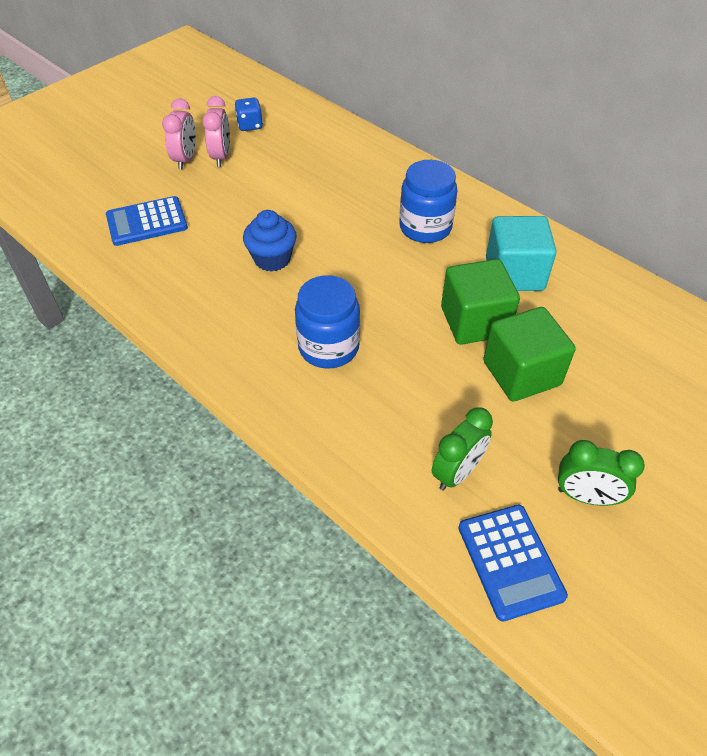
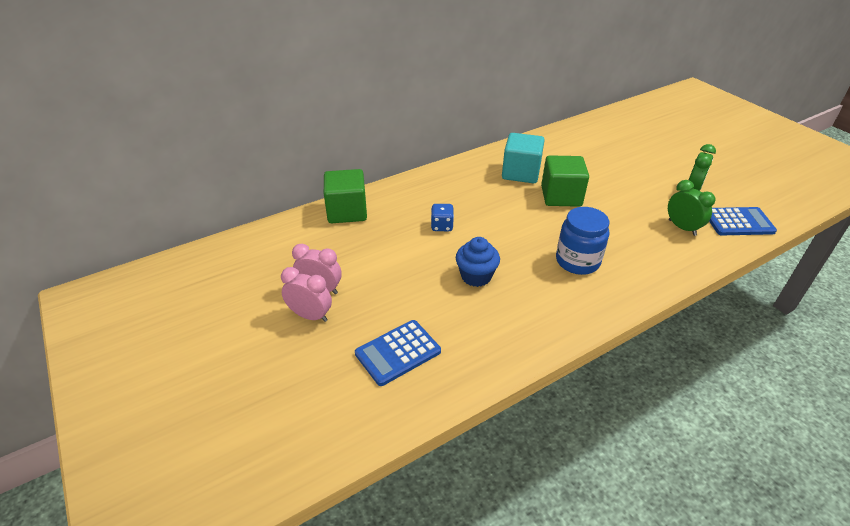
camera: 75 degrees left, 10 degrees down
(147, 222) = (398, 352): blue calculator -> blue calculator turned 60 degrees clockwise
(250, 125) = (281, 265): blue dice -> blue dice (442, 226)
(425, 227) = (464, 197): blue jar -> none
(521, 373) = (606, 189): green cube -> green cube (347, 211)

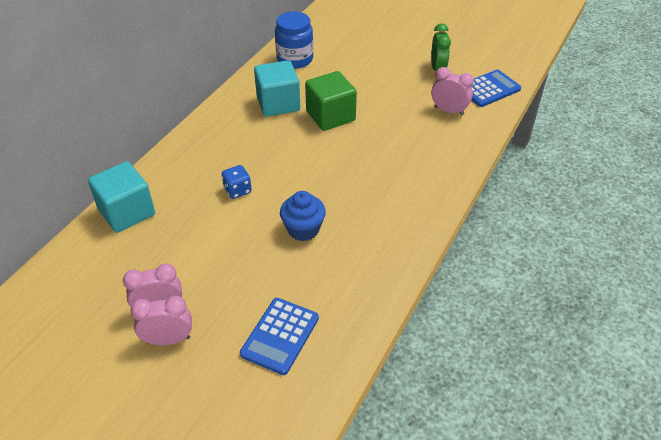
camera: 30 degrees left, 5 degrees up
(347, 211) = (127, 212): green cube -> turquoise cube
(577, 261) = (383, 177): blue jar -> blue jar (295, 59)
(682, 227) = (449, 111): green clock -> pink clock

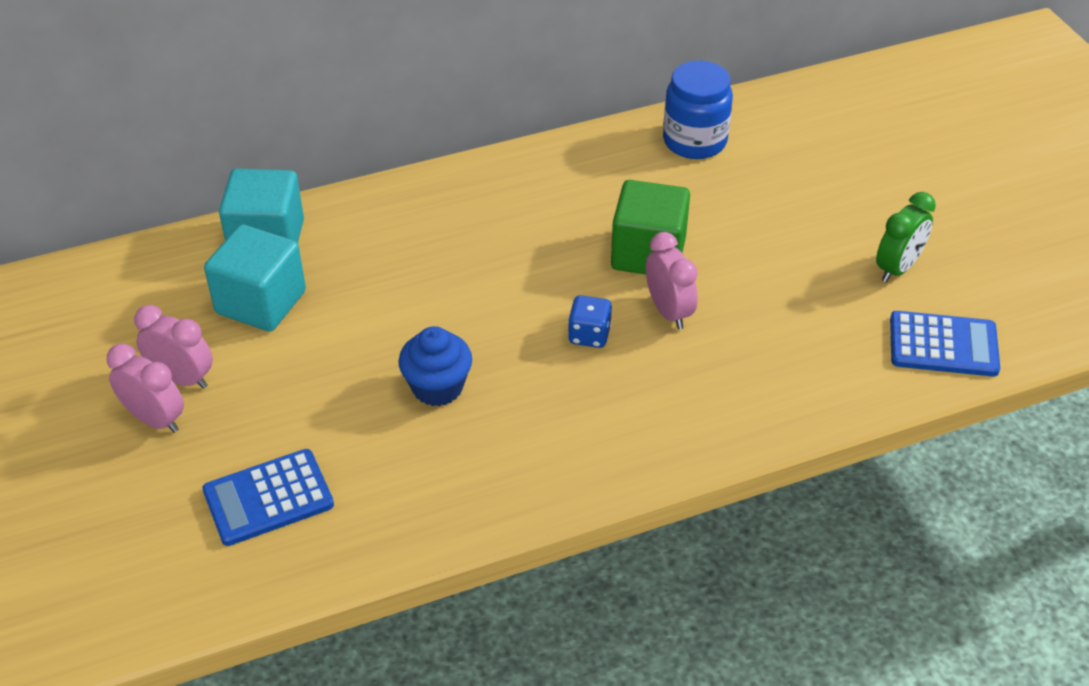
camera: 40 degrees right, 0 degrees up
(237, 190) = (416, 287): blue dice -> blue dice (589, 335)
(278, 104) = (597, 196): turquoise cube -> turquoise cube (261, 302)
(449, 111) = (834, 343): pink clock -> pink clock (668, 311)

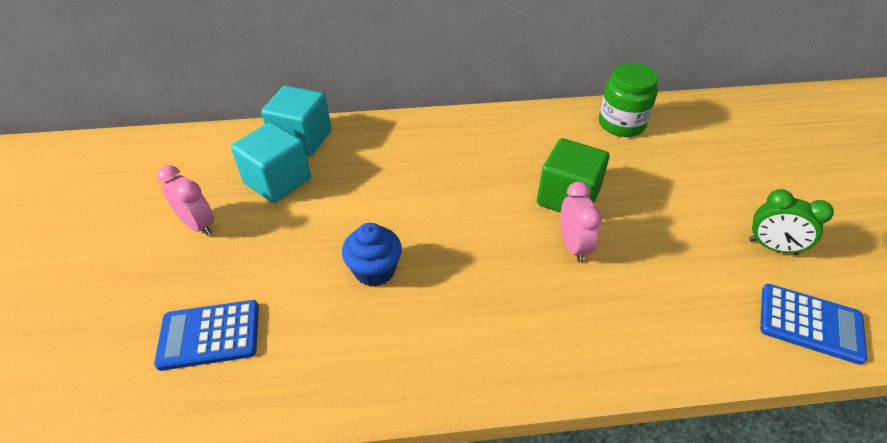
camera: 15 degrees right, 0 degrees up
(155, 419) = (164, 252): pink clock -> none
(589, 335) = (505, 252): blue dice -> none
(694, 141) = (621, 124): blue jar -> green jar
(897, 268) = (772, 247): green clock -> green clock turned 60 degrees clockwise

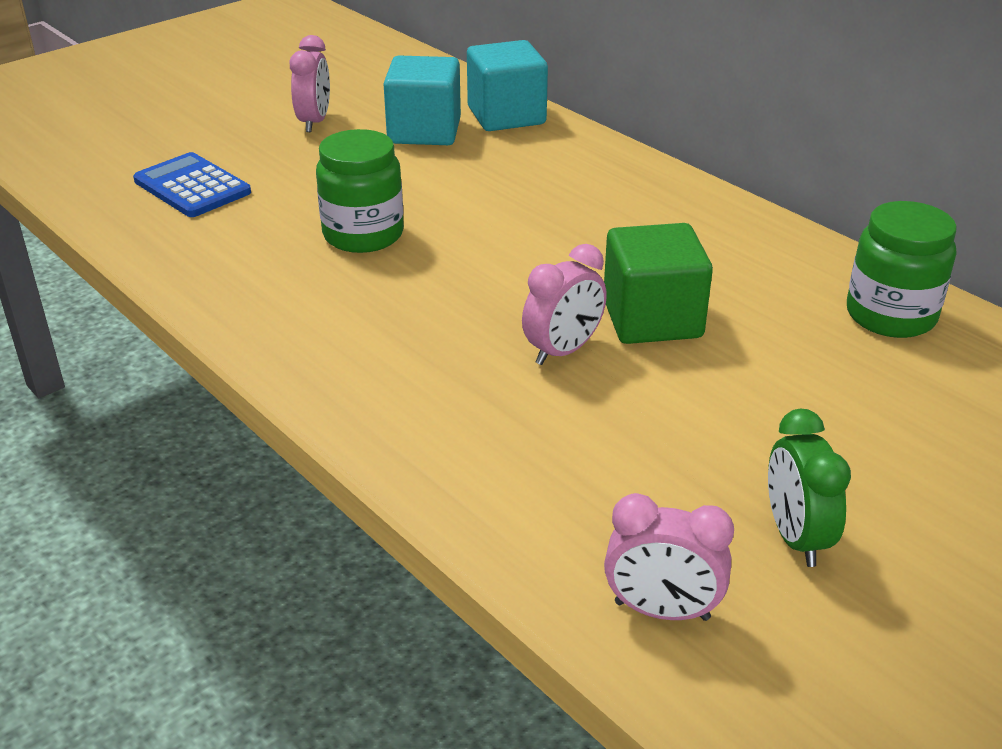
camera: 55 degrees right, 10 degrees down
(374, 270) = (363, 235): blue cupcake -> green jar
(810, 323) = (662, 611): blue calculator -> pink clock

